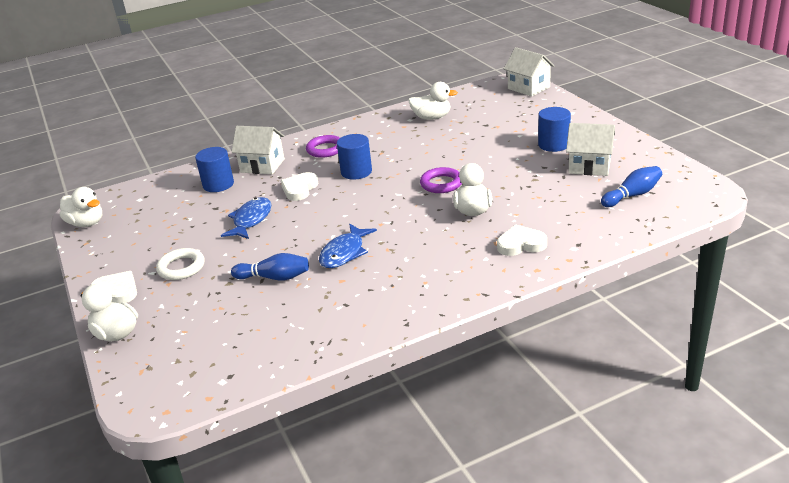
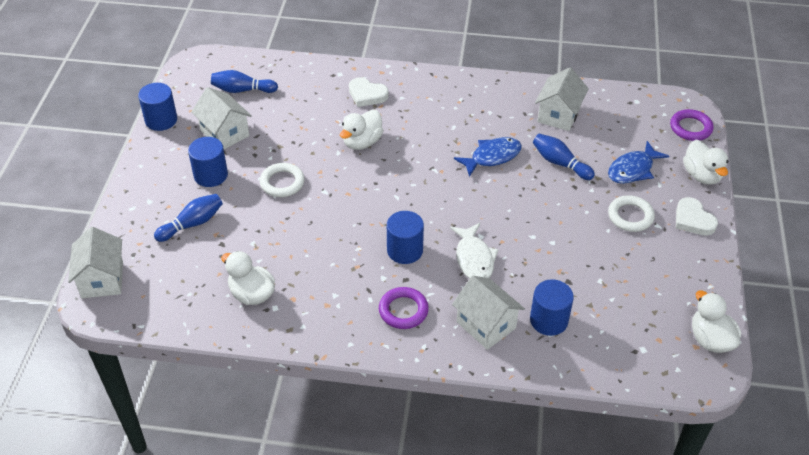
camera: 150 degrees left, 15 degrees up
(251, 220) = (544, 241): blue fish -> blue fish (633, 169)
(299, 189) = (474, 259): white heart -> white fish
(307, 320) = (558, 115): none -> white house
(441, 184) = (351, 186): purple ring -> purple ring (690, 128)
(496, 163) = (282, 183): none -> white ring
(520, 123) = (192, 224): none -> blue bowling pin
(651, 151) = (161, 120): none -> blue cylinder

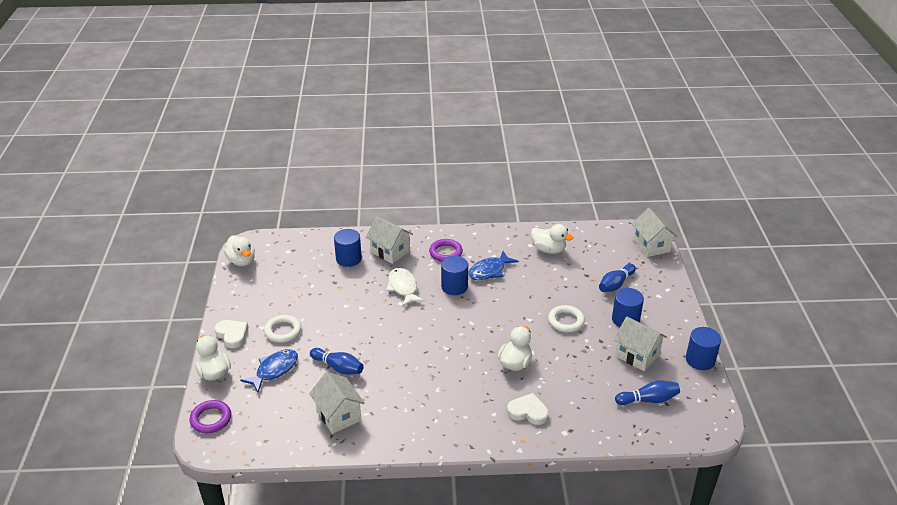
camera: 170 degrees right, 10 degrees down
(492, 157) = (398, 365): blue fish -> blue fish (489, 271)
(558, 115) = (338, 415): white house -> white house turned 45 degrees counterclockwise

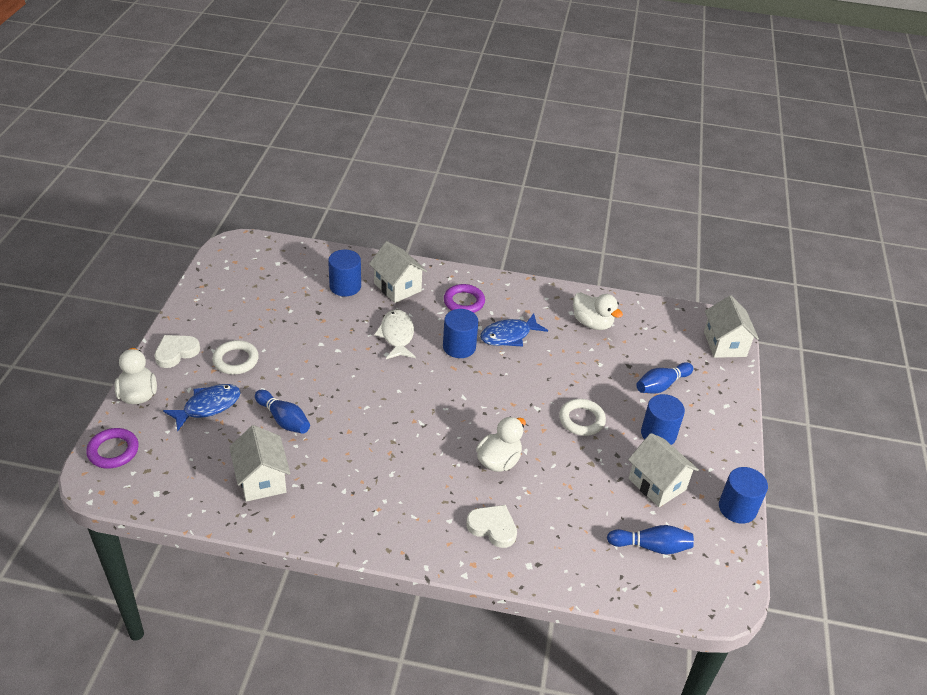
camera: 10 degrees right, 5 degrees up
(232, 335) = (176, 352): white heart -> white heart turned 105 degrees counterclockwise
(242, 261) = (220, 264): white duck -> none

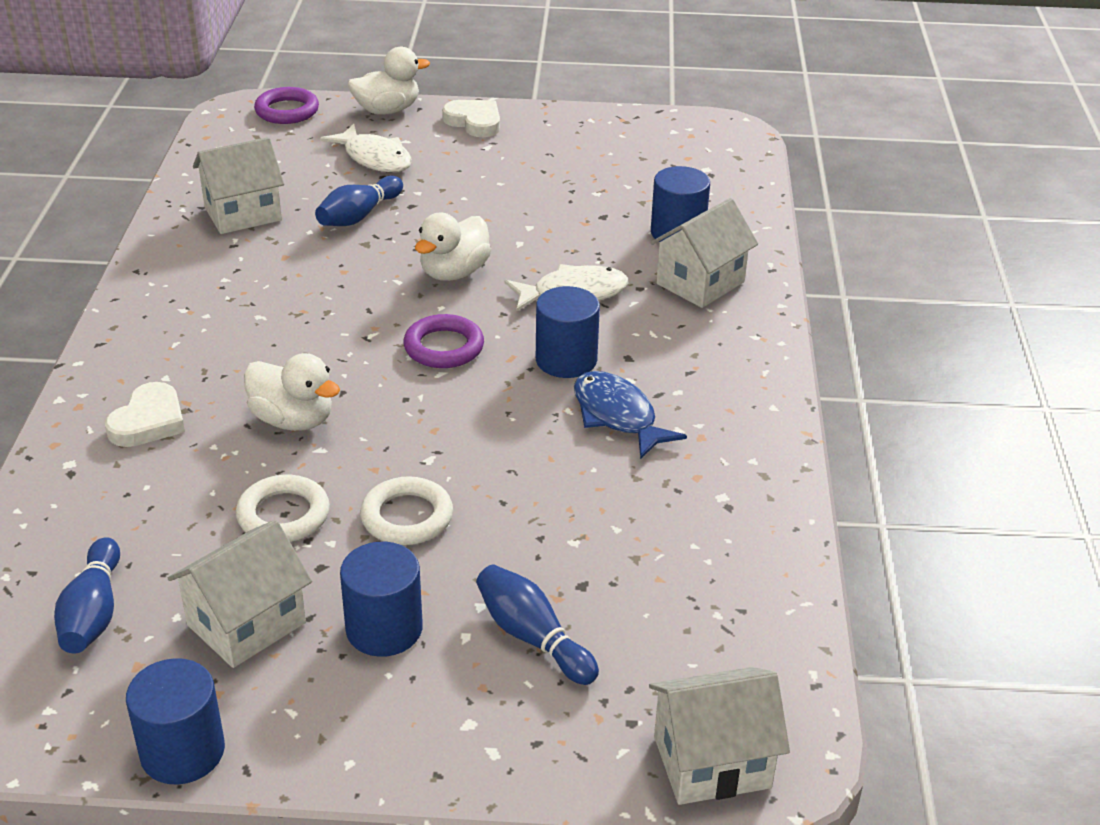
camera: 85 degrees right, 5 degrees down
(208, 406) = (374, 158): blue fish -> white fish
(236, 360) = (471, 165): white ring -> white ring (283, 515)
(464, 302) = (693, 357): purple ring -> purple ring (444, 347)
(592, 323) = (699, 528): white duck -> white duck (454, 273)

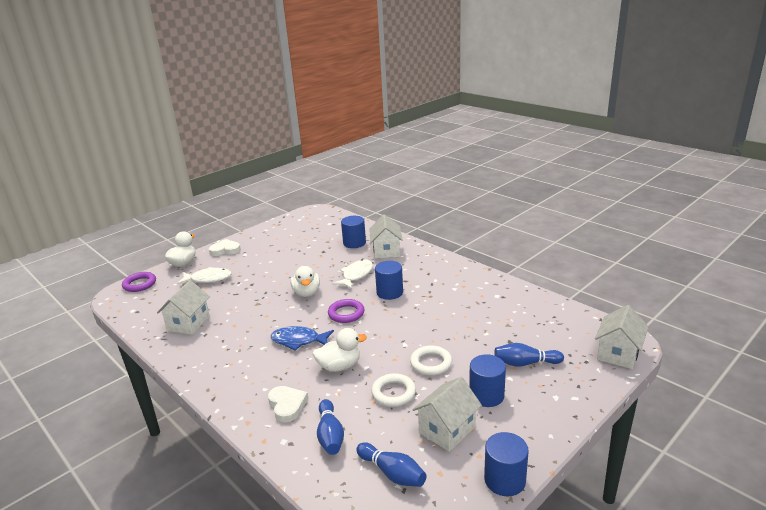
camera: 45 degrees left, 10 degrees down
(246, 624) = (447, 430): white house -> white house turned 45 degrees clockwise
(359, 216) = (238, 297): blue bowling pin -> blue bowling pin (330, 435)
(617, 416) = (432, 296): blue fish -> blue fish (298, 341)

